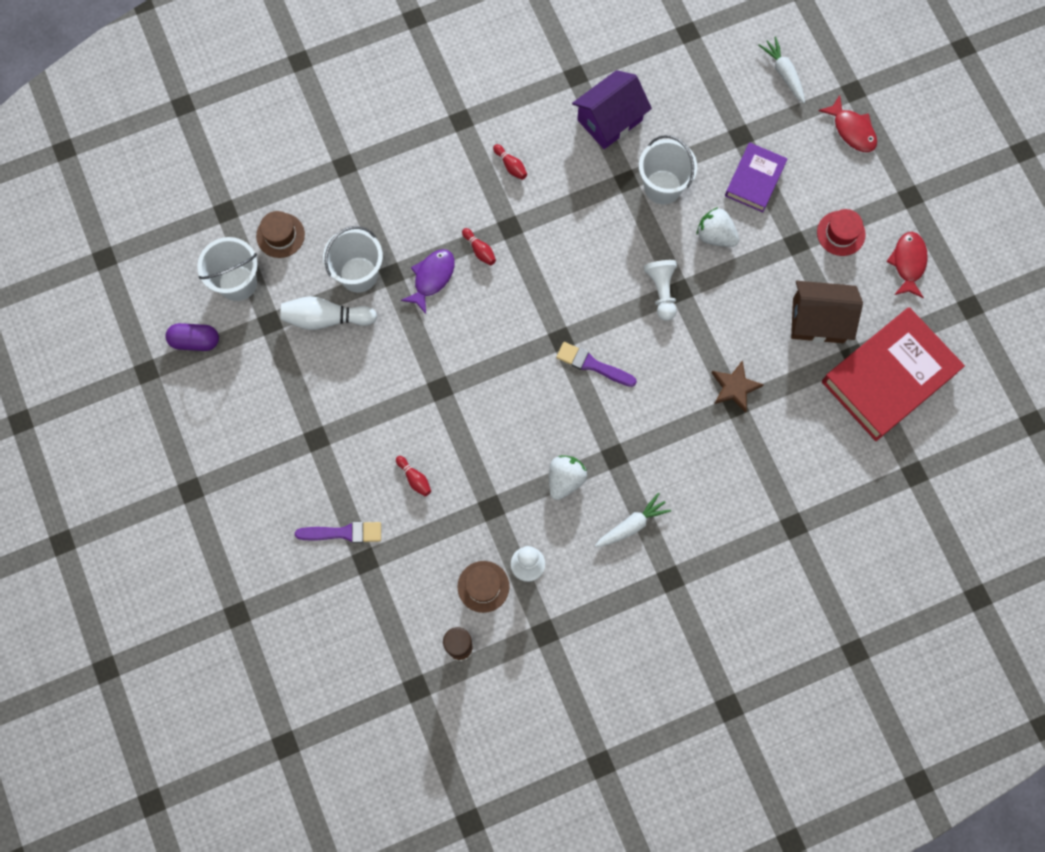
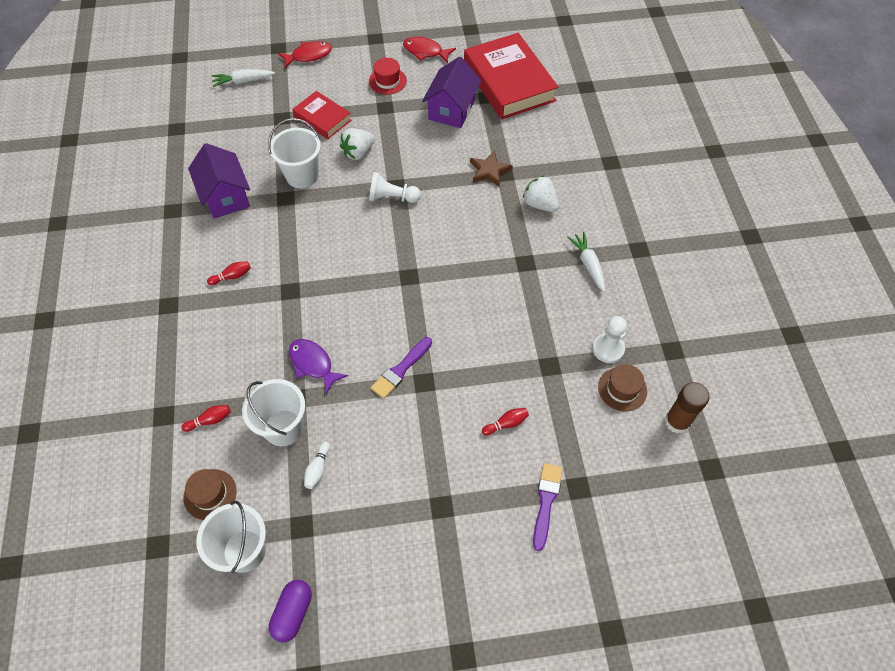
camera: 75 degrees left, 15 degrees down
(326, 318) = (318, 469): white bowling pin -> white bowling pin, size x0.52
(479, 250) = (302, 319): red bowling pin -> red bowling pin (210, 420)
(565, 479) = (537, 303): white strawberry -> white strawberry (540, 204)
(592, 365) = (440, 259): purple brush -> purple brush (401, 370)
(755, 180) = (322, 118): purple book -> red book
(818, 320) = (451, 109): brown house -> purple house

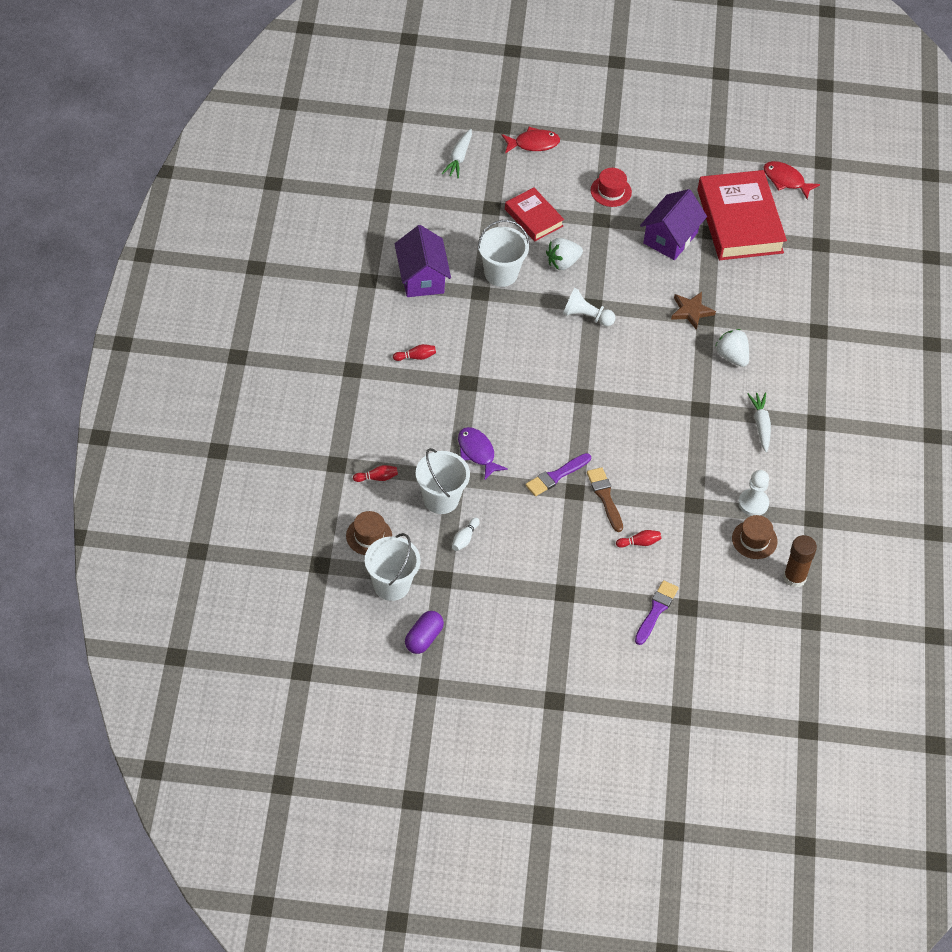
camera: 10 degrees right, 5 degrees down
(243, 81) = (458, 158): white carrot -> white carrot turned 75 degrees counterclockwise
(425, 51) = (659, 166): red fish -> red fish (786, 180)
(457, 380) = (605, 497): none -> brown brush

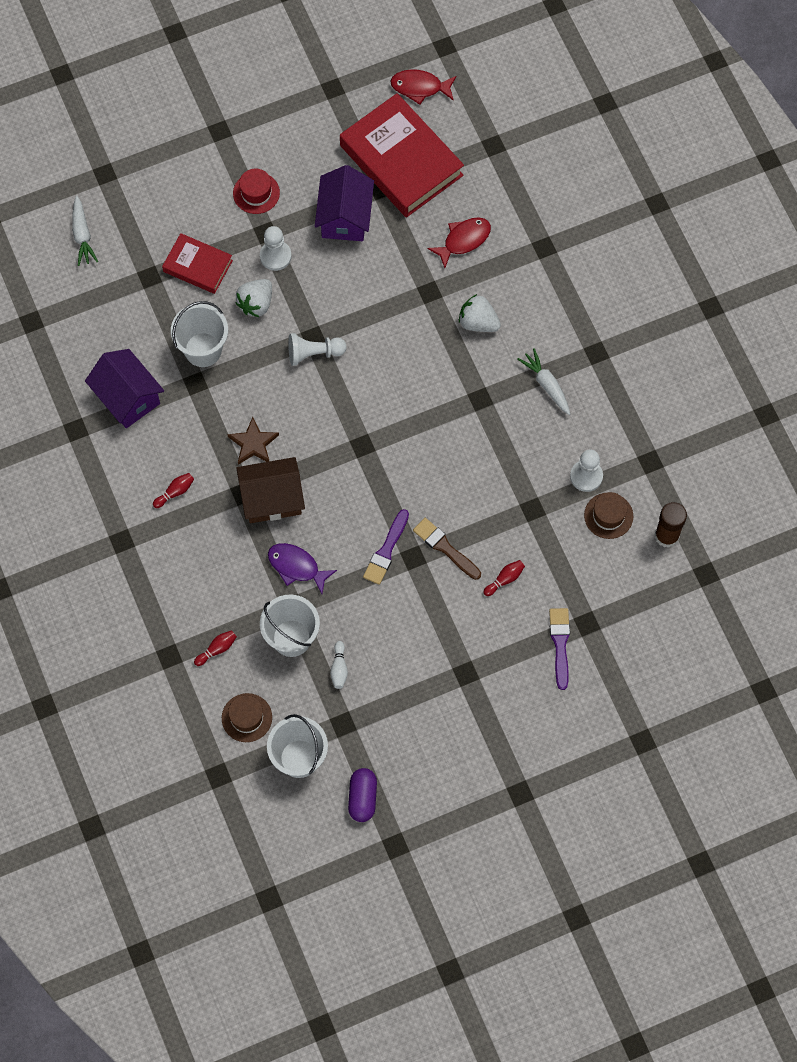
camera: 25 degrees left, 15 degrees up
(488, 397) = (272, 499): none -> brown house
(533, 143) = (147, 177): red fish -> red fish (463, 240)
(598, 239) = (275, 256): none -> white pawn
(691, 311) = (411, 292): brown star -> brown star (253, 443)

